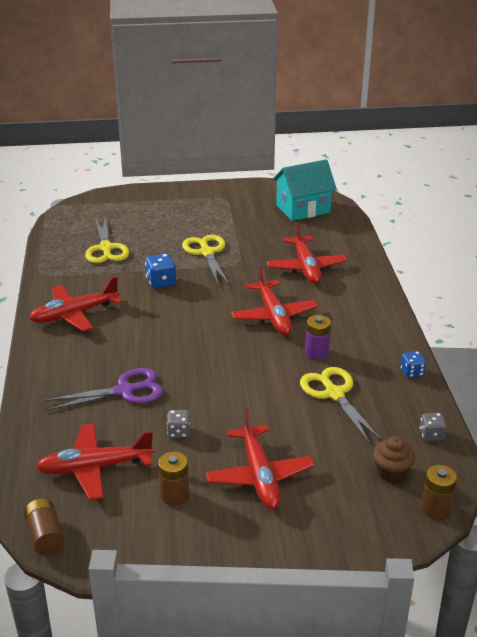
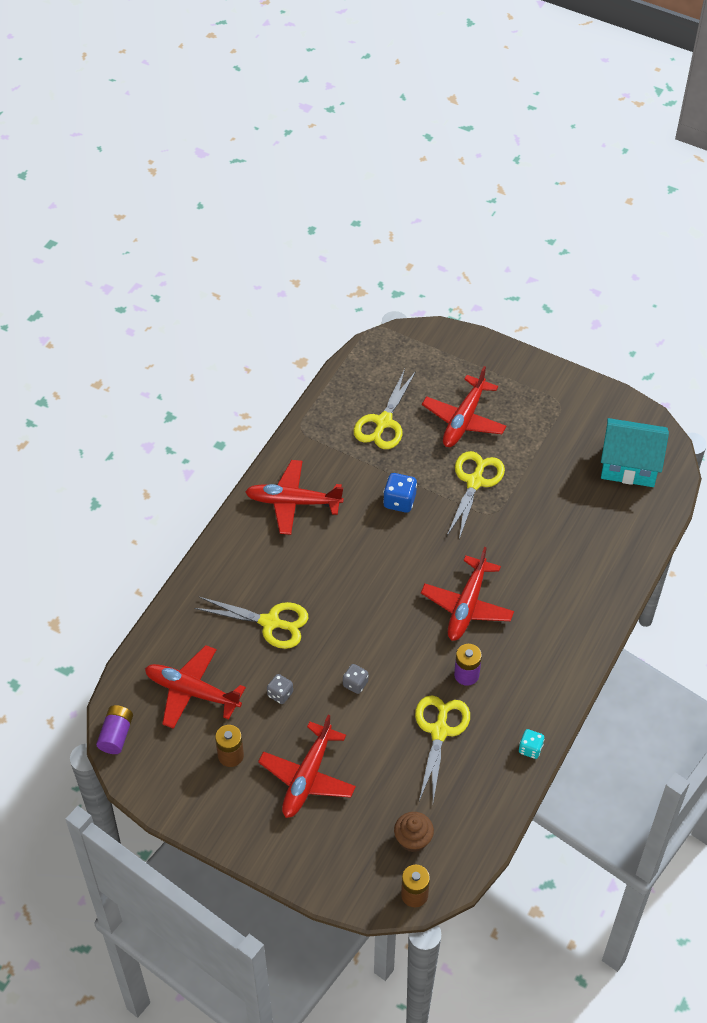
camera: 35 degrees right, 20 degrees up
(45, 536) = (116, 735): brown battery -> purple battery
(125, 391) = (270, 623): purple scissors -> yellow scissors
(306, 267) = (554, 557): red plane -> red plane (464, 419)
(412, 372) = (530, 749): blue dice -> turquoise dice
(431, 435) = (480, 825): grey dice -> grey dice (355, 684)

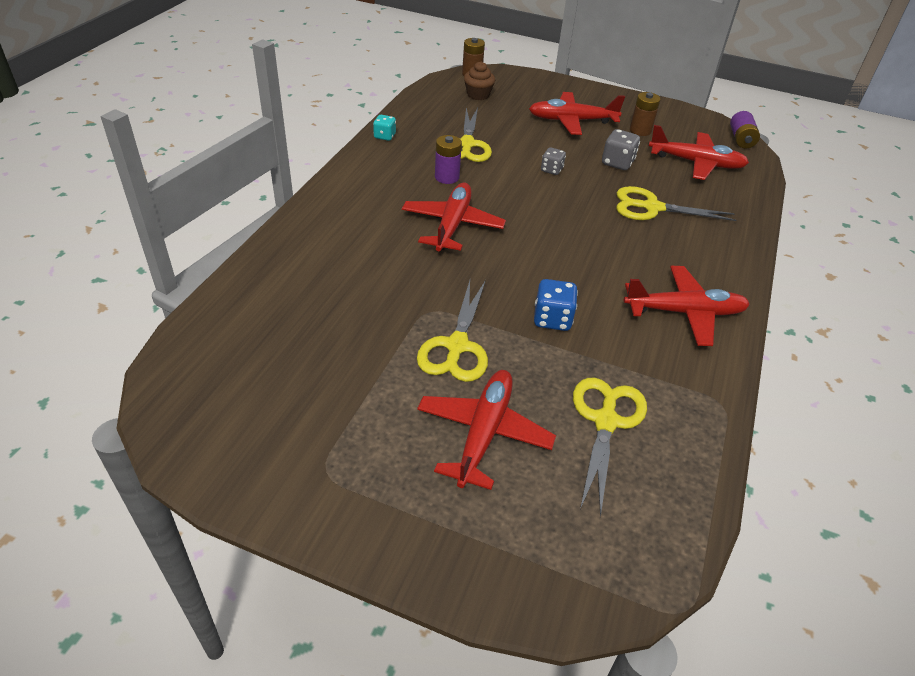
camera: 170 degrees right, 10 degrees down
(280, 694) = (617, 163): grey dice -> grey dice, size x1.51
(307, 777) = (572, 121): red plane -> red plane turned 105 degrees counterclockwise
(629, 465) = (230, 378): turquoise house -> none

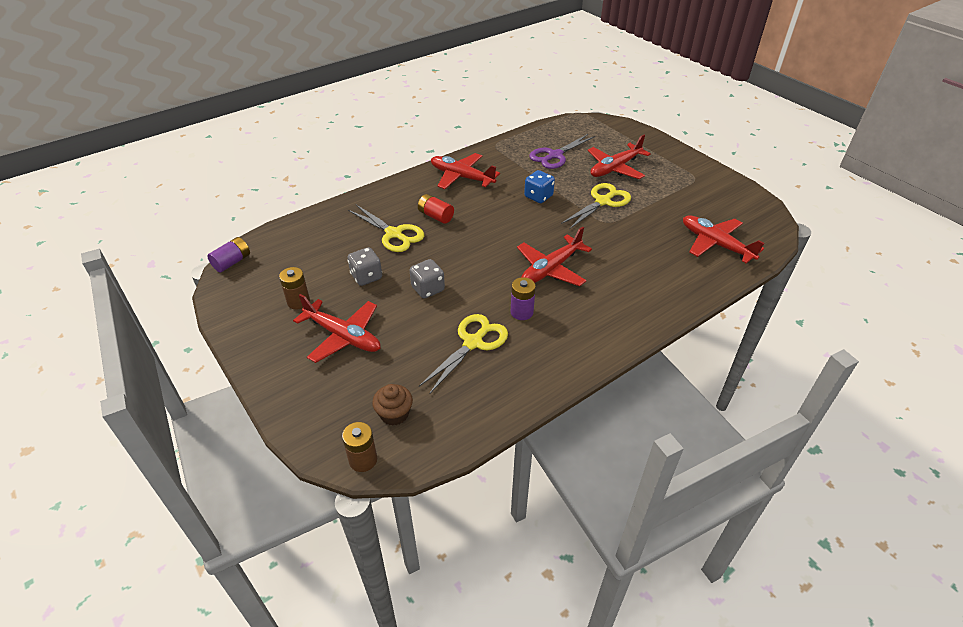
camera: 145 degrees left, 0 degrees up
(384, 136) = (545, 383): turquoise dice -> none
(551, 170) = (428, 289): grey dice -> grey dice, size x1.51
(606, 421) = (555, 155): yellow scissors -> purple scissors
(639, 243) = (436, 216): none -> red battery
(696, 163) = (305, 255): red plane -> red plane (715, 244)

